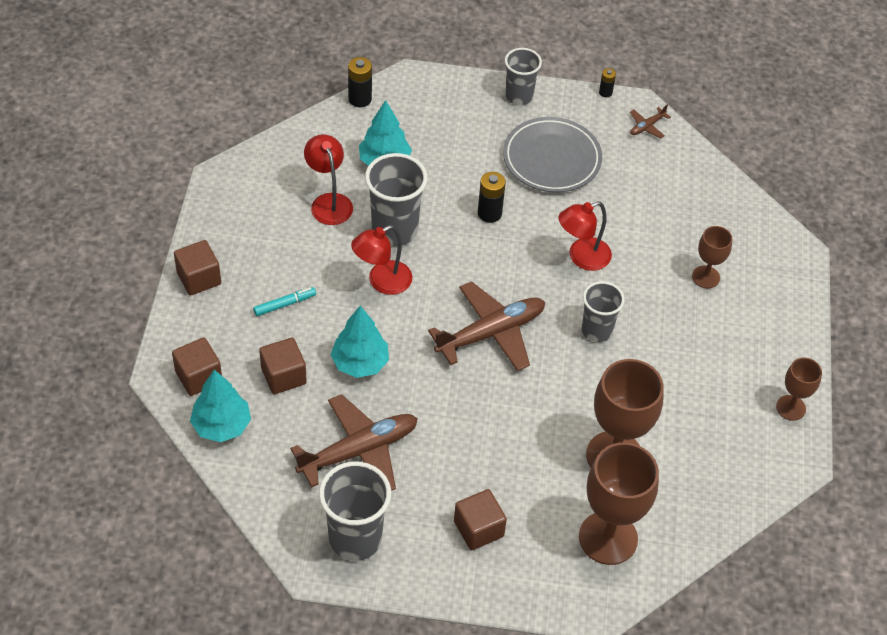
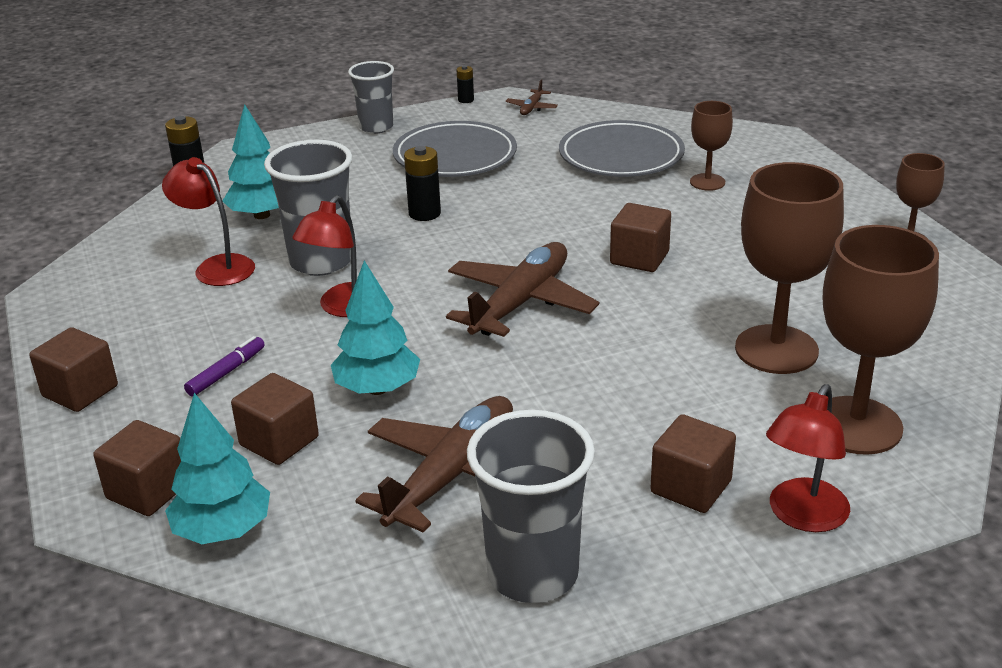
camera: 25 degrees left, 20 degrees down
(285, 304) = (226, 372): turquoise marker -> purple marker
(582, 257) = (562, 211): red lamp -> red lamp (802, 516)
(596, 330) = (639, 258): grey cup -> brown cube
(668, 217) = (621, 156): none -> grey plate

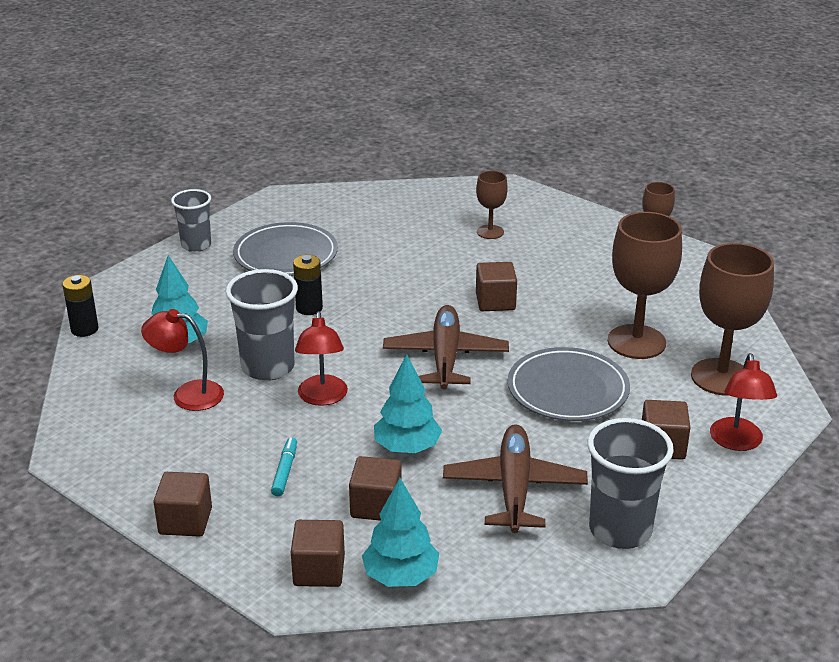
camera: 30 degrees left, 0 degrees up
(226, 372) = (285, 471): purple marker -> turquoise marker
(466, 100) = (247, 205): black battery -> none
(531, 108) = (306, 200): brown plane -> none
(621, 156) = (411, 225): grey plate -> grey plate (568, 390)

